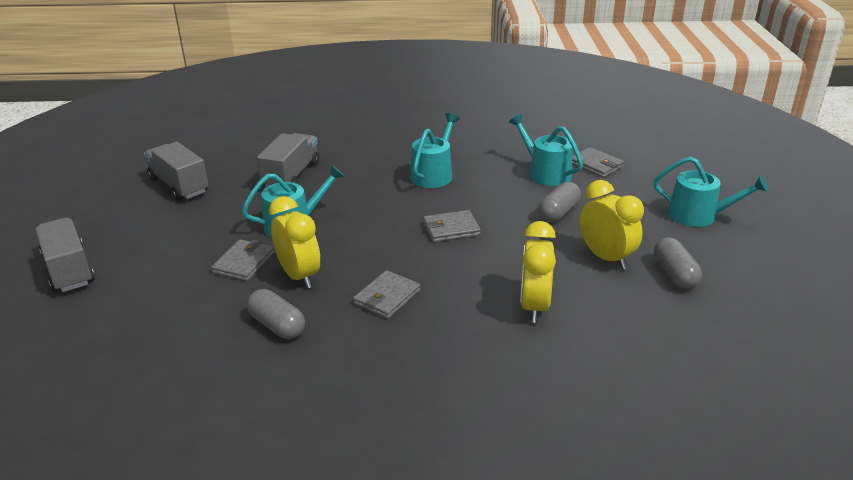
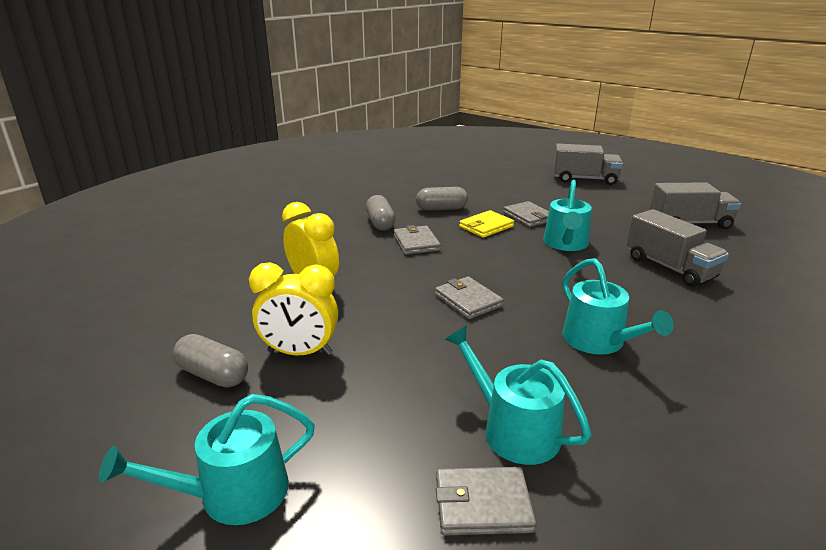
camera: 130 degrees right, 5 degrees down
(299, 276) = (486, 227): yellow clock -> yellow wallet
(451, 229) = (468, 300): grey wallet -> grey wallet turned 60 degrees counterclockwise
(545, 173) = (513, 430): turquoise watering can -> turquoise watering can turned 135 degrees counterclockwise
(558, 212) = (410, 376): grey capsule -> grey capsule (380, 223)

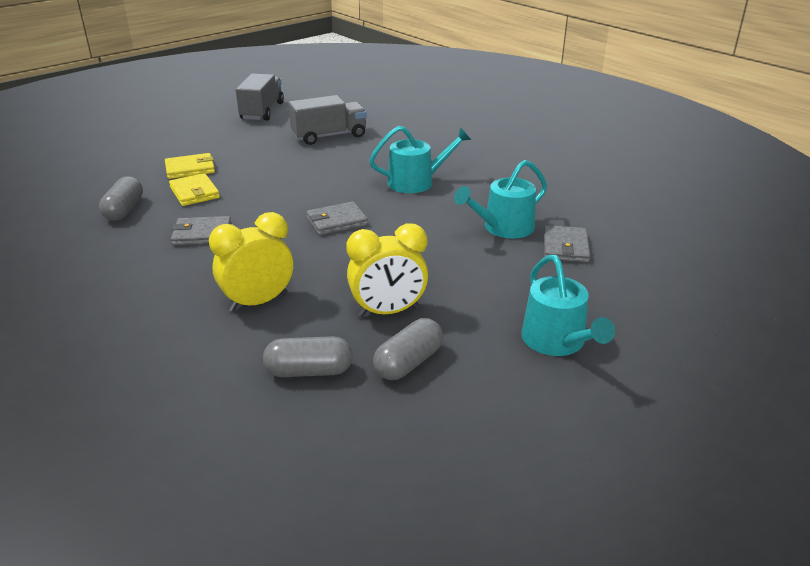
camera: 80 degrees left, 5 degrees up
(300, 353) = (388, 312): yellow clock -> yellow clock turned 60 degrees clockwise
(380, 223) = (129, 251): grey capsule -> grey capsule (309, 371)
(529, 217) = (190, 169): grey wallet -> yellow wallet
(565, 244) = (261, 164): turquoise watering can -> none
(584, 179) = (124, 127): grey truck -> none

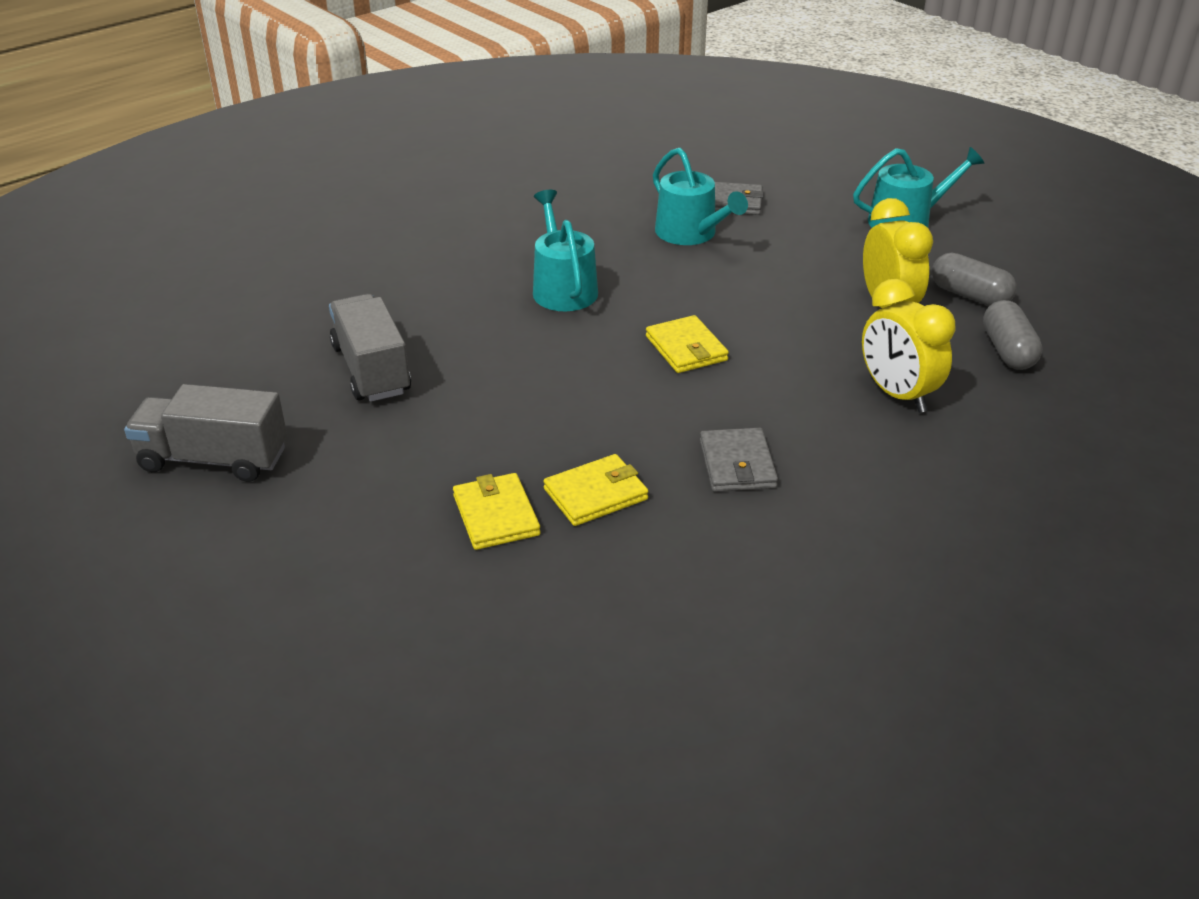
camera: 90 degrees left, 5 degrees up
(124, 210) = (665, 566): grey capsule -> none
(336, 221) = (686, 348): grey wallet -> yellow wallet

